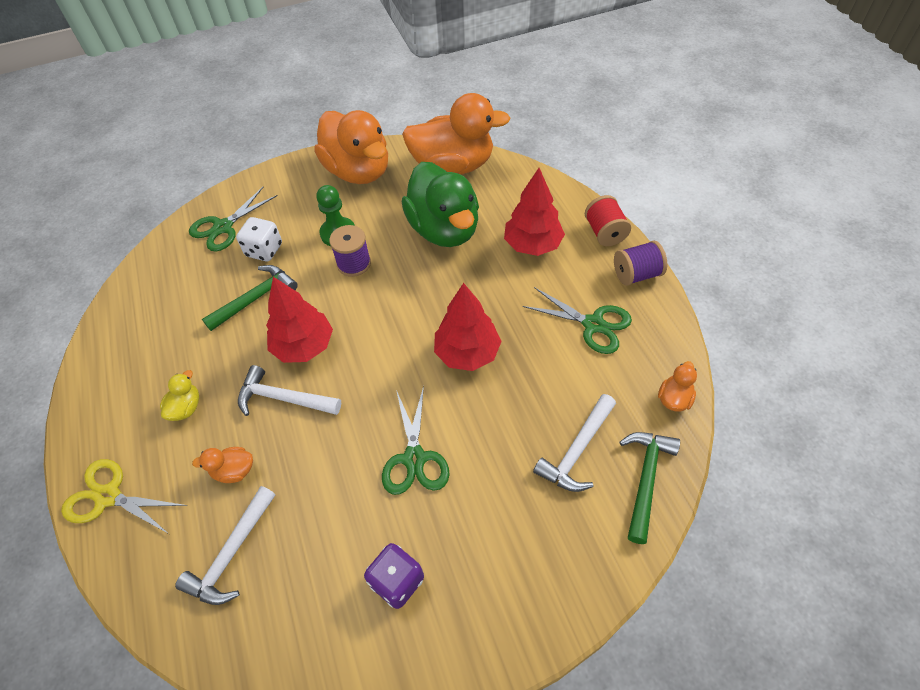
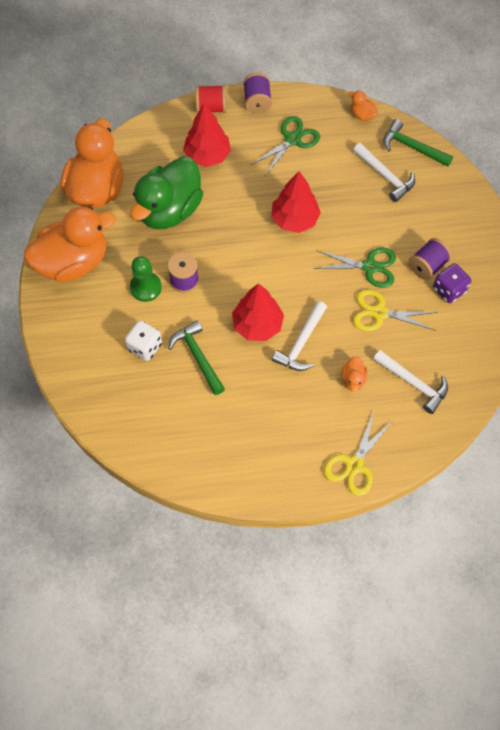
camera: 80 degrees left, 10 degrees up
(186, 408) = (291, 411): yellow duck -> none
(223, 227) = (104, 379): green scissors -> none
(341, 486) = (379, 313): none -> yellow scissors
(434, 540) = (427, 266): none -> purple spool
(444, 229) = (169, 210): green duck -> green duck turned 135 degrees clockwise

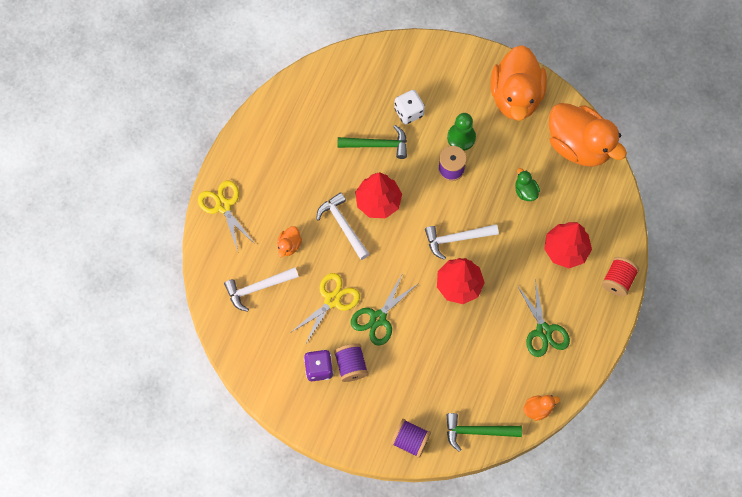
camera: 120 degrees right, 5 degrees up
(169, 210) = (525, 191): green duck -> green duck, size x0.40
(257, 102) = (603, 324): purple spool -> purple spool (410, 440)
(353, 379) = (289, 245): orange duck -> orange duck turned 105 degrees counterclockwise
(385, 176) = (459, 388): white hammer -> white hammer (456, 239)
(412, 147) = (477, 431): green hammer -> green hammer turned 150 degrees counterclockwise

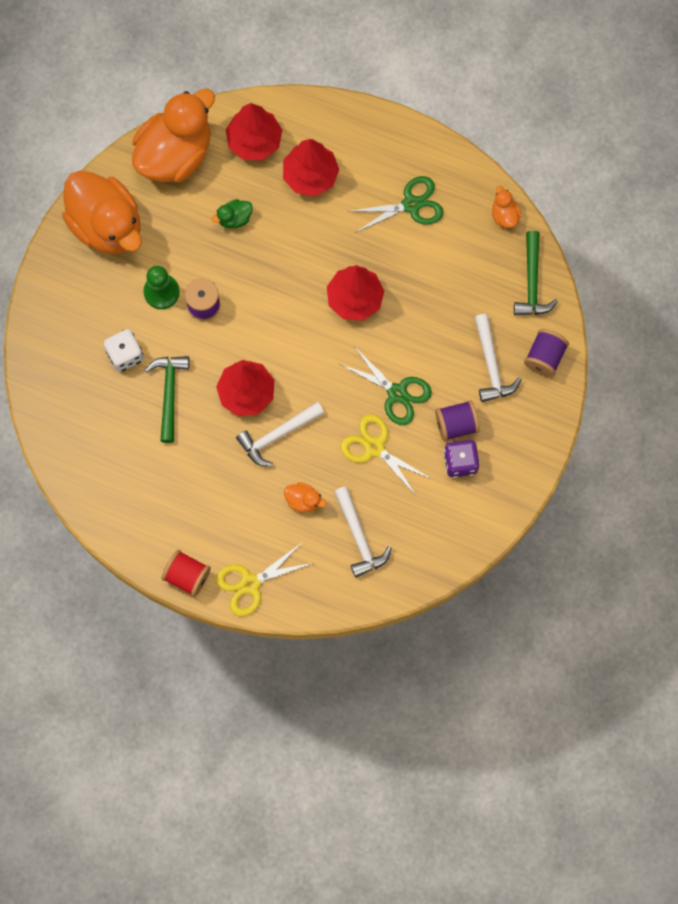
camera: 90 degrees left, 5 degrees up
(456, 239) = (296, 300): white hammer -> white hammer (491, 365)
(516, 96) = (107, 225): orange duck -> orange duck turned 45 degrees clockwise
(593, 205) = (254, 141): none -> red tree
(617, 280) = (349, 119): red spool -> red spool (187, 576)

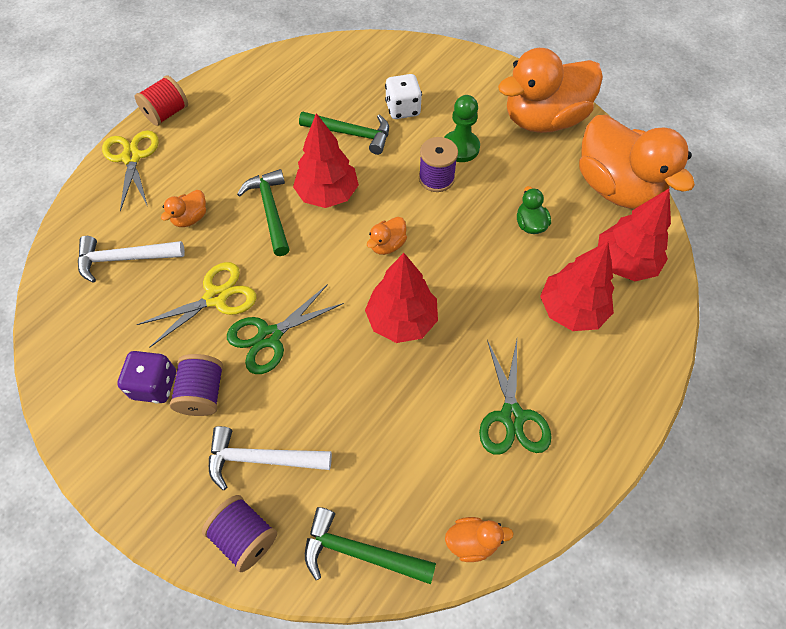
camera: 105 degrees right, 15 degrees down
(277, 435) = (270, 210): white hammer -> green hammer
(287, 328) = (387, 245): none -> orange duck

